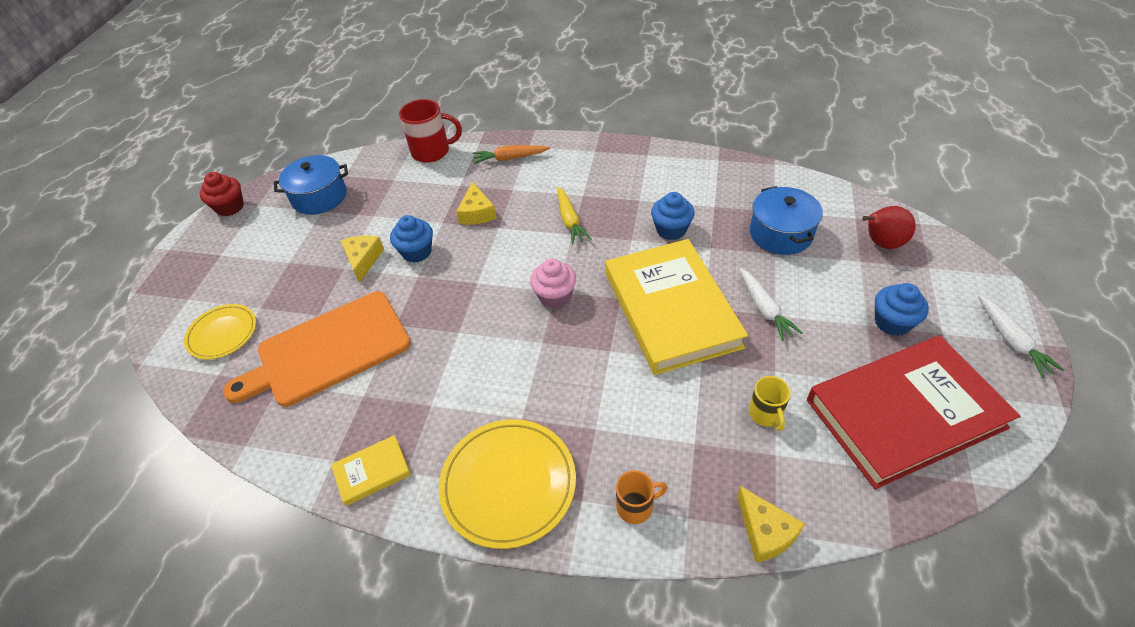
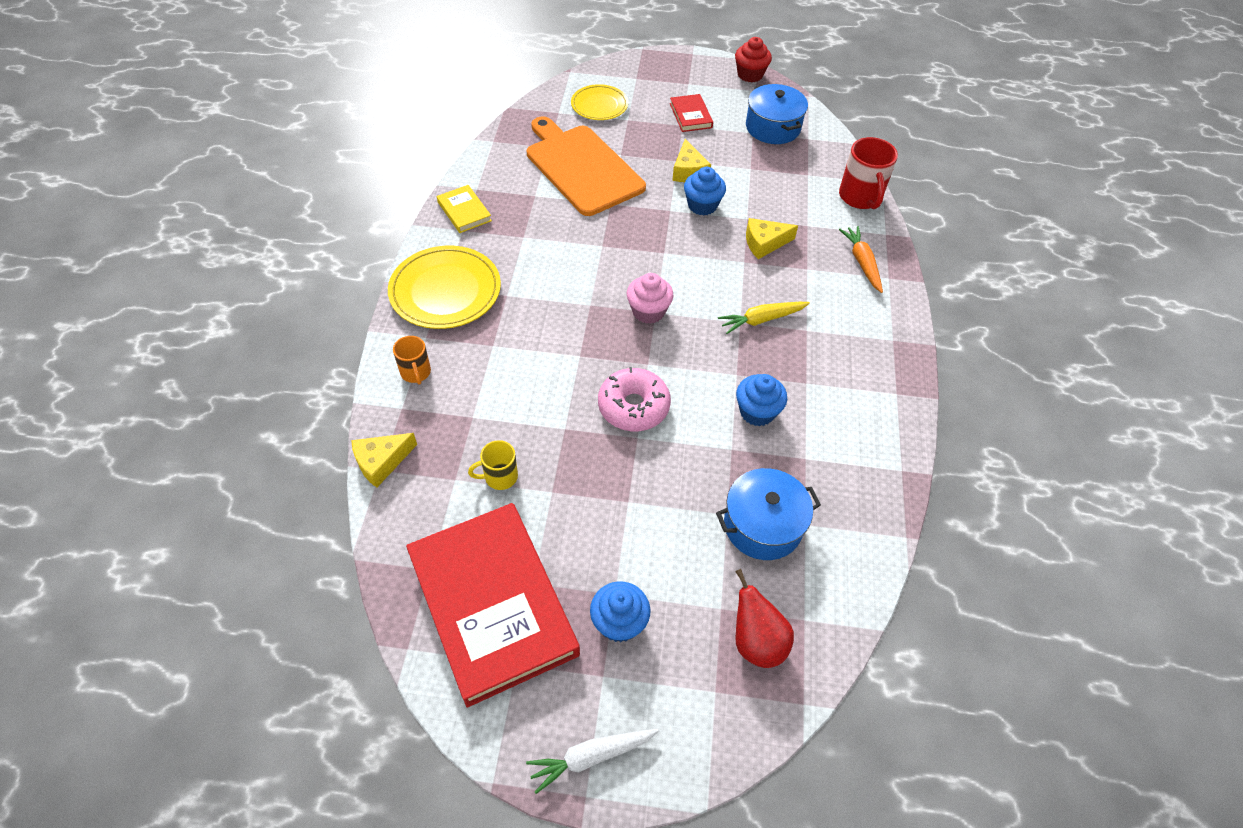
camera: 80 degrees right, 5 degrees up
(276, 255) = (690, 115): none -> red book
(363, 260) = (688, 171): yellow cheese -> yellow cheese turned 90 degrees clockwise
(671, 309) = (633, 406): yellow book -> pink donut
(764, 309) = (636, 492): white carrot -> none

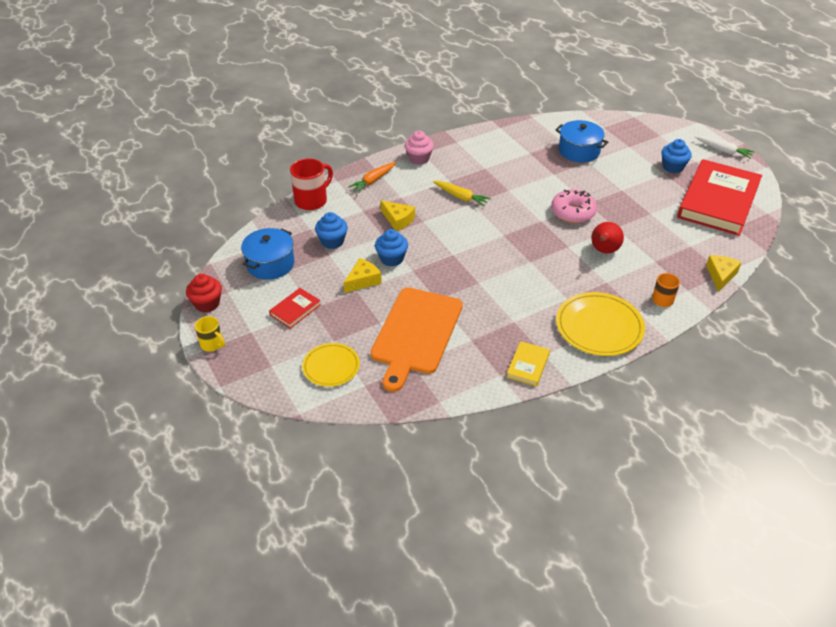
camera: 125 degrees left, 10 degrees down
(381, 462) = (720, 275): yellow cheese -> yellow cheese turned 90 degrees counterclockwise
(499, 477) = (668, 233): yellow mug -> yellow mug (212, 344)
(648, 311) = (506, 238): pink cupcake -> pink cupcake (419, 158)
(756, 641) = (628, 134): red pear -> red pear (604, 251)
(757, 412) = (523, 175): blue cupcake -> blue cupcake (332, 241)

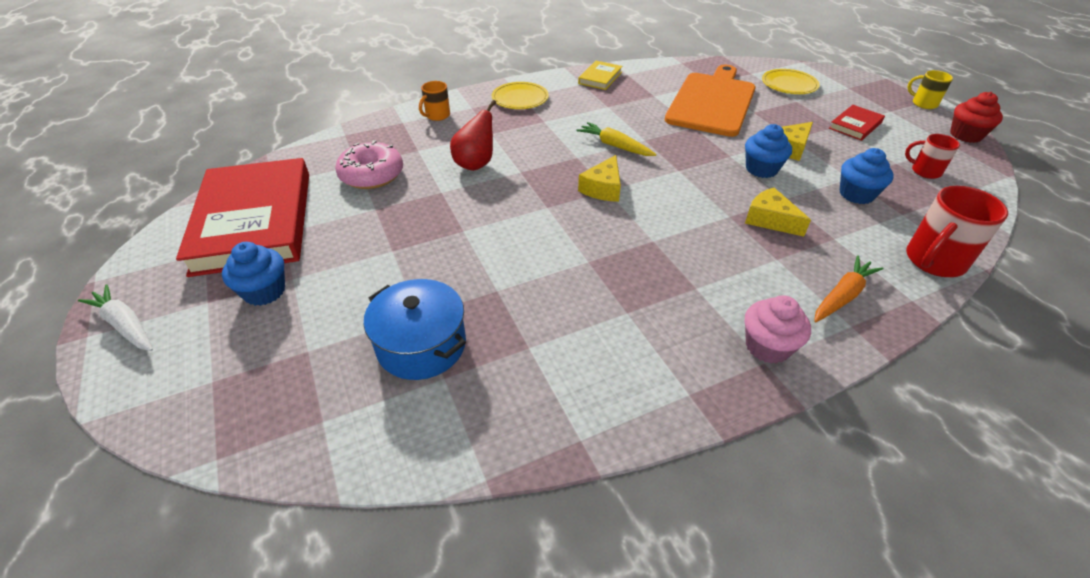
camera: 175 degrees left, 0 degrees up
(270, 264) = (924, 171): blue pot -> red mug
(461, 197) = (672, 252): yellow carrot -> yellow carrot (614, 146)
(573, 212) = (494, 216): pink donut -> pink donut (372, 175)
(599, 327) = (520, 98): yellow plate -> yellow plate, size x0.62
(718, 201) = (254, 221): red book -> red book turned 45 degrees counterclockwise
(720, 275) = (351, 132): yellow cheese -> yellow cheese (603, 188)

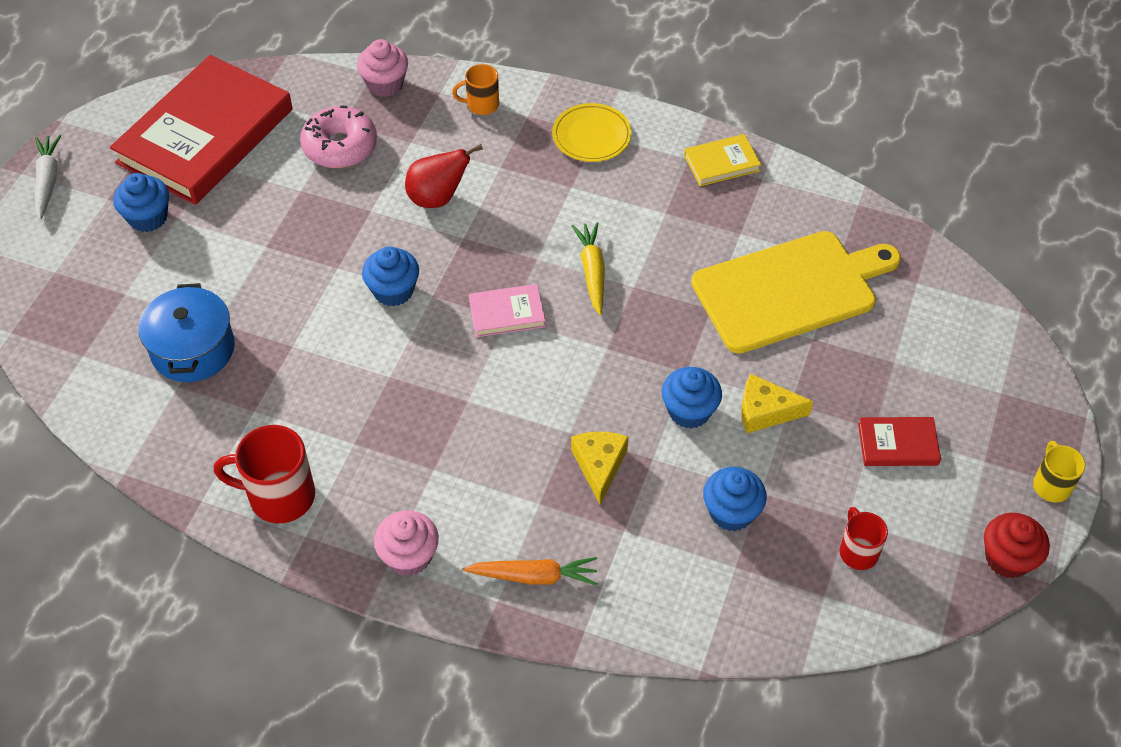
camera: 45 degrees right, 10 degrees up
(360, 135) = (385, 84): none -> pink cupcake
(519, 219) = (393, 291): none -> blue cupcake
(603, 188) = (507, 313): yellow cheese -> pink book
(712, 102) = (790, 290): orange cutting board -> yellow cutting board
(789, 84) = (931, 333): yellow plate -> none
(934, 261) = (671, 624): red mug -> red mug (279, 496)

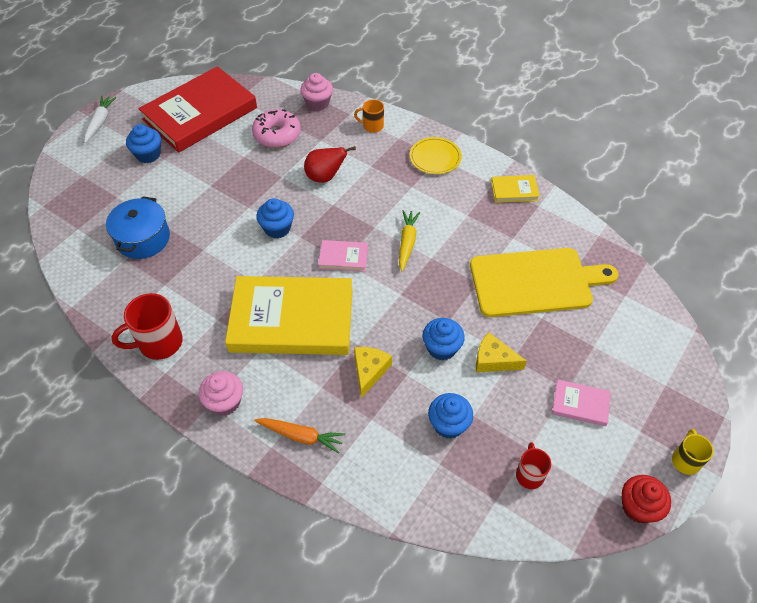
camera: 15 degrees right, 0 degrees up
(279, 496) = (159, 343): red mug -> red mug turned 45 degrees counterclockwise
(463, 419) = (292, 319): none -> yellow book
(898, 444) = (580, 404): red book -> pink book

